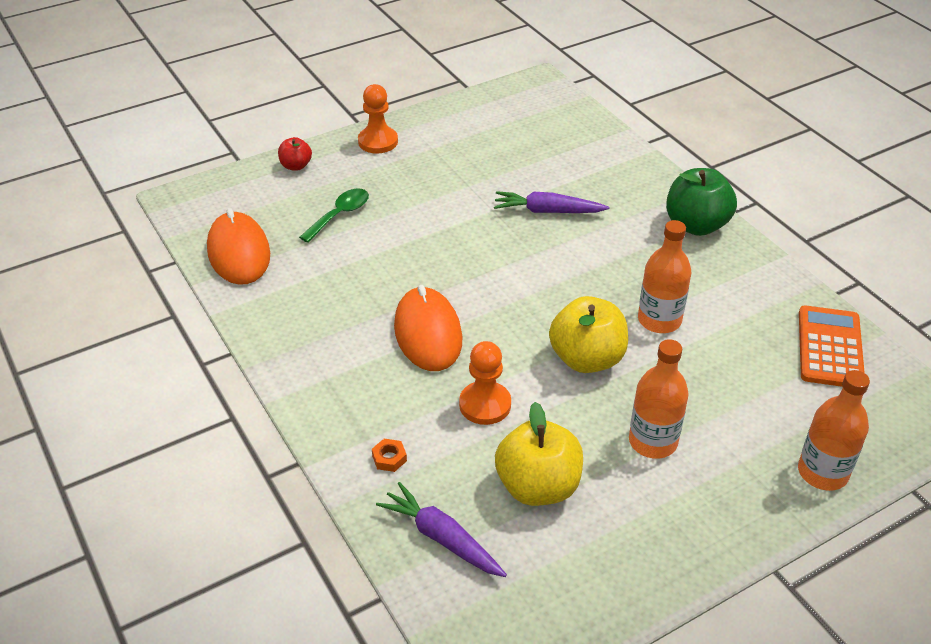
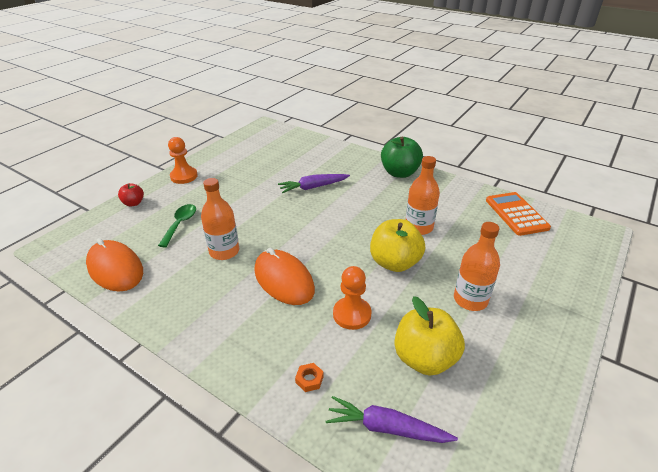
camera: 25 degrees left, 5 degrees down
(822, 472) = (573, 283): orange bottle -> orange bottle (224, 251)

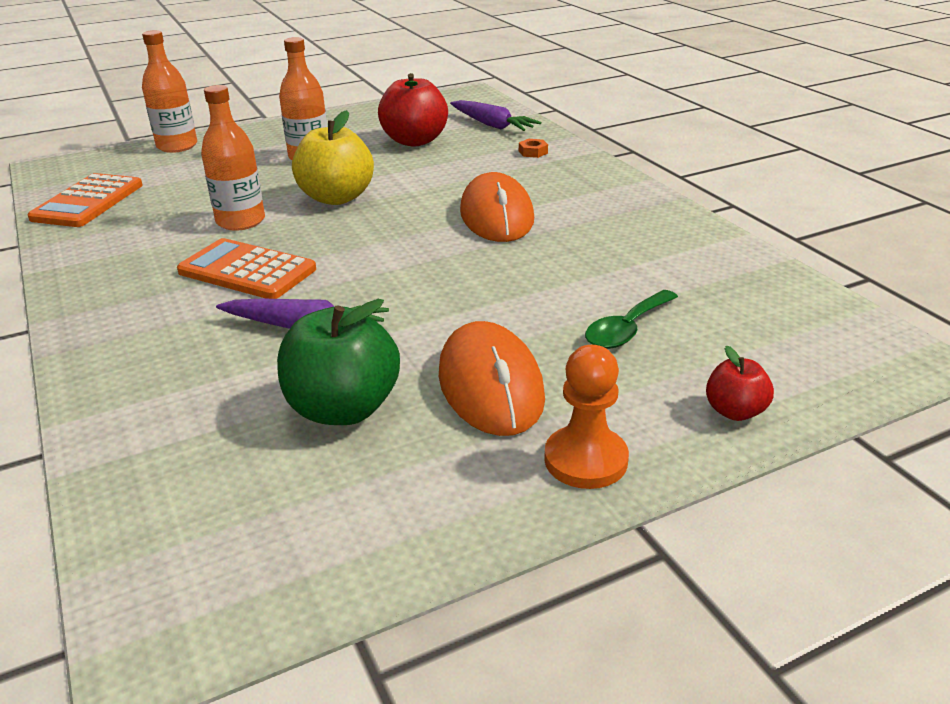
camera: 150 degrees left, 5 degrees down
(115, 269) = (756, 287): orange mouse -> orange mouse (490, 385)
(224, 251) = (562, 265): orange bottle -> orange bottle (177, 146)
(352, 314) = (446, 175): orange pawn -> none
(370, 202) = (247, 271): none -> orange calculator
(399, 173) = (105, 306): green apple -> green apple (343, 409)
(424, 358) = (414, 141): yellow apple -> red apple

